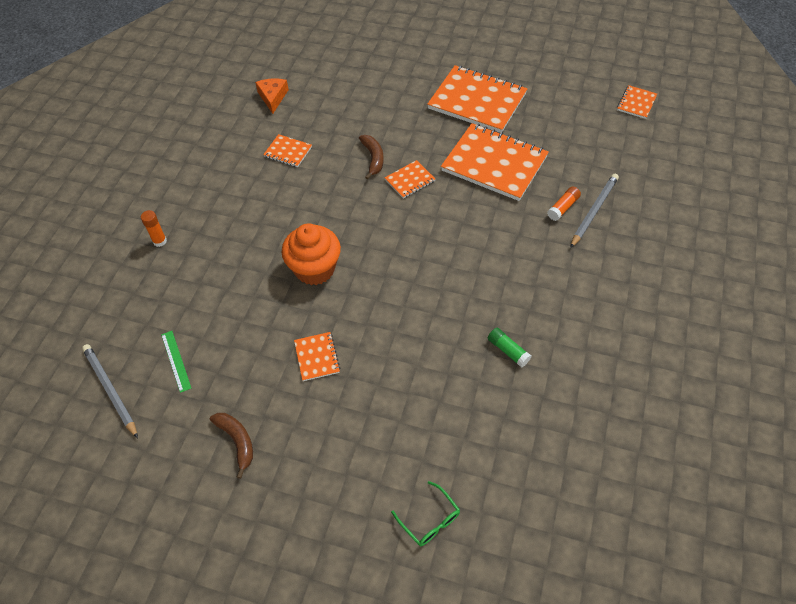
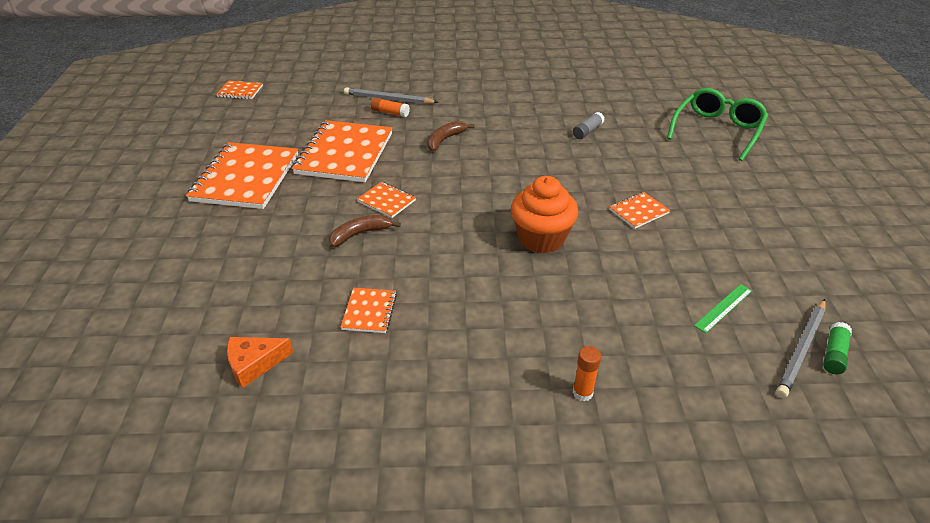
camera: 110 degrees left, 15 degrees down
(237, 441) = (757, 236): brown banana -> brown banana (445, 140)
(430, 520) = (717, 130): green glasses -> green glasses, size x1.93
(473, 372) = (587, 131): none -> grey glue stick
(508, 350) = (556, 119): green glue stick -> green glue stick (834, 354)

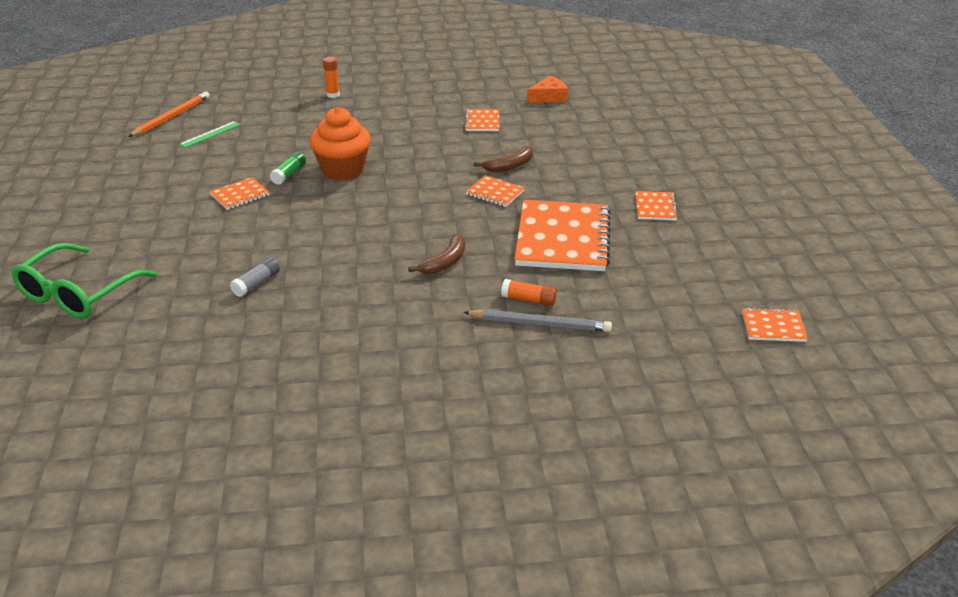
camera: 175 degrees right, 5 degrees down
(246, 178) = (655, 207): orange notebook -> orange notebook, size x0.46
(802, 349) = (171, 117): grey pencil -> orange pencil
(834, 354) = (151, 116): green glue stick -> green glue stick (289, 174)

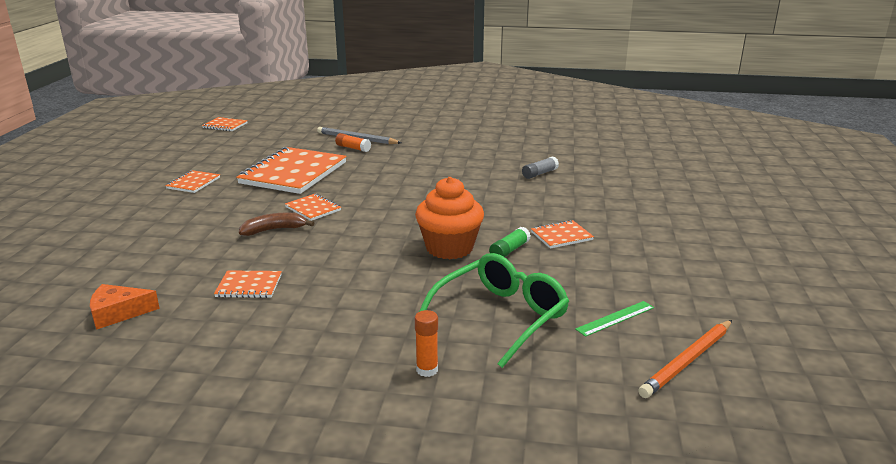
camera: 165 degrees left, 10 degrees down
(78, 294) = (677, 182): green glasses -> green glasses (501, 316)
(445, 262) = (394, 170): brown banana -> none
(482, 122) = (249, 286): orange notebook -> orange notebook turned 75 degrees clockwise

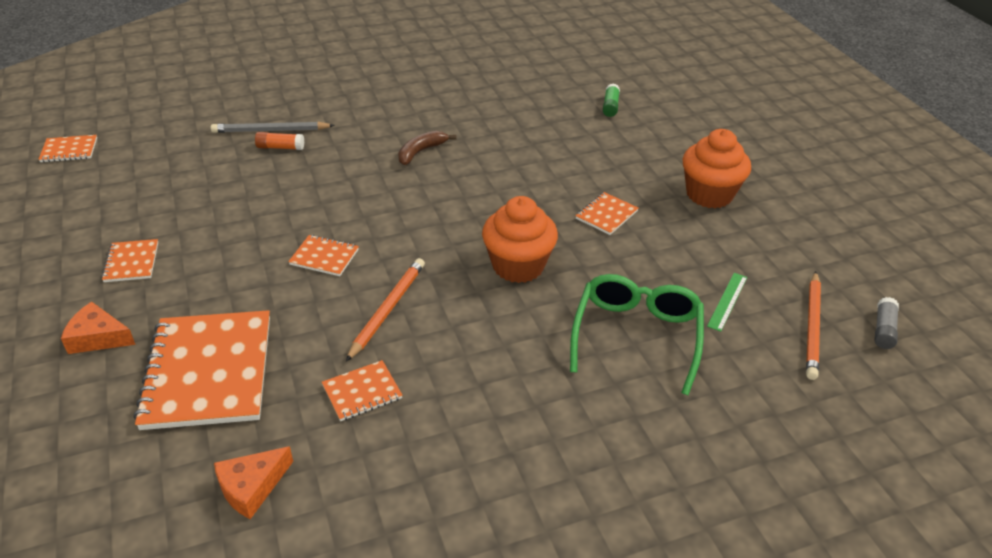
camera: 30 degrees left, 15 degrees up
(130, 213) = (98, 337): none -> orange cheese
(274, 230) = (310, 303): brown banana -> brown banana (421, 152)
(293, 173) = (246, 208): orange notebook -> orange notebook (208, 371)
(321, 247) = (387, 309): none -> orange pencil
(427, 370) = (627, 424): orange glue stick -> none
(509, 250) = (576, 250): green glue stick -> green glue stick (610, 106)
(540, 173) = (517, 133): grey glue stick -> grey glue stick (883, 330)
(676, 245) = (709, 194): none -> orange cupcake

